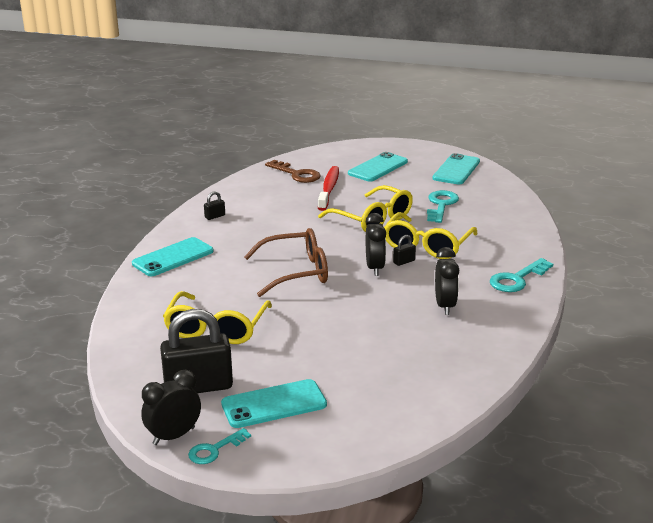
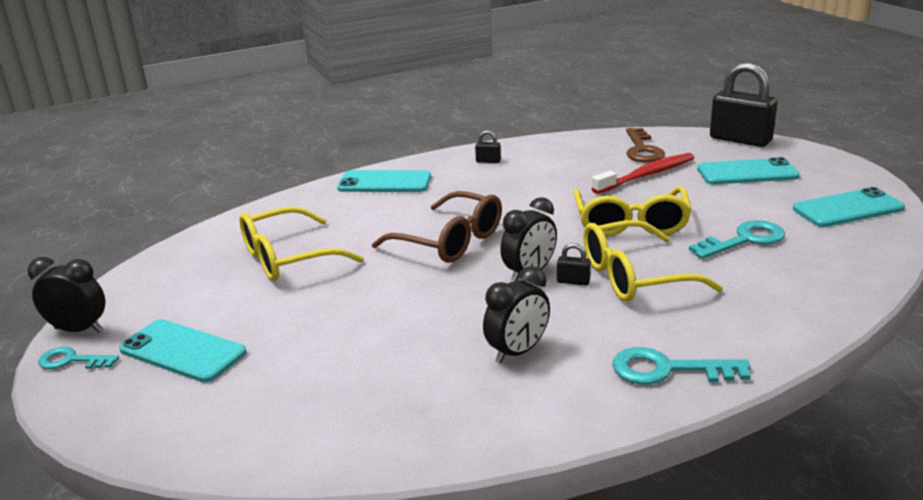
camera: 50 degrees right, 0 degrees up
(198, 387) = (175, 300): black padlock -> black padlock (740, 140)

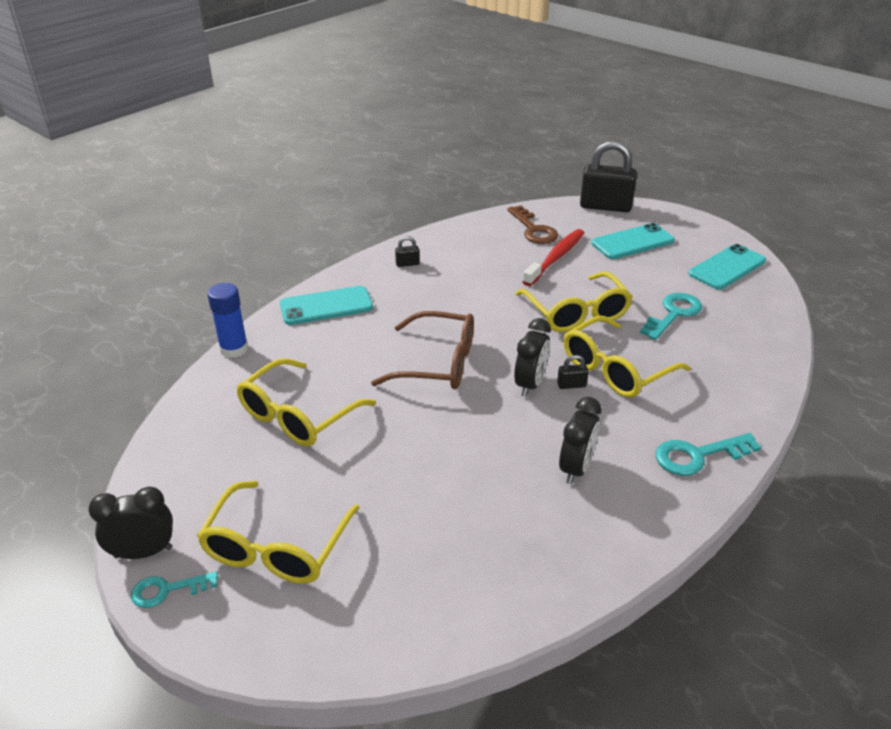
camera: 25 degrees left, 10 degrees up
(182, 351) = (276, 548): turquoise phone -> yellow glasses
(278, 201) = (234, 349): none -> blue glue stick

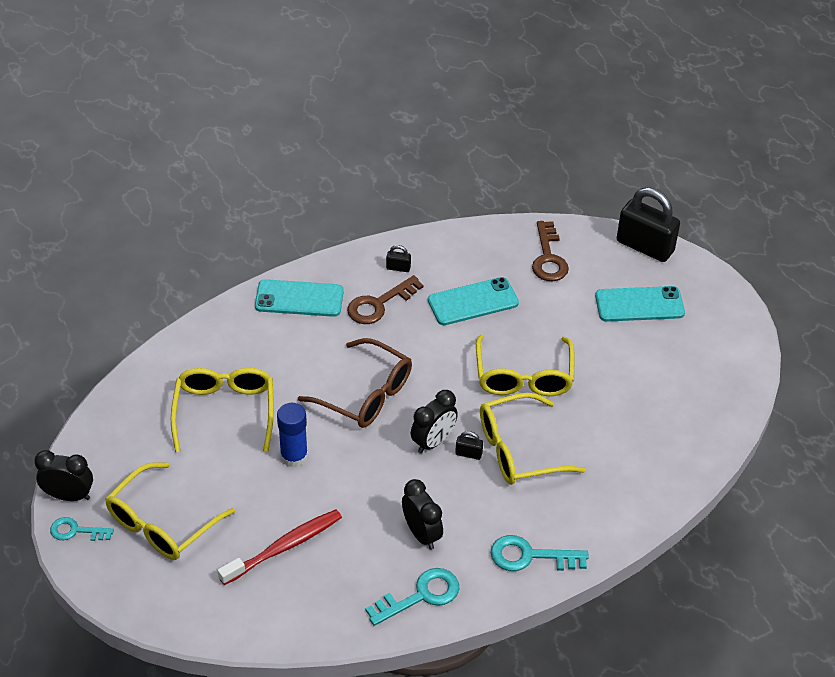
camera: 20 degrees right, 10 degrees up
(234, 349) = (200, 324): blue glue stick -> blue glue stick (294, 456)
(297, 416) = (225, 411): yellow glasses -> yellow glasses turned 120 degrees clockwise
(406, 293) = (379, 304): none -> brown key
(555, 258) = (547, 302): red toothbrush -> red toothbrush (284, 547)
(576, 468) = (421, 534): black clock -> black clock turned 75 degrees counterclockwise
(673, 314) = (616, 406): turquoise key -> turquoise key (421, 595)
(727, 267) = (713, 366): turquoise phone -> turquoise phone (473, 301)

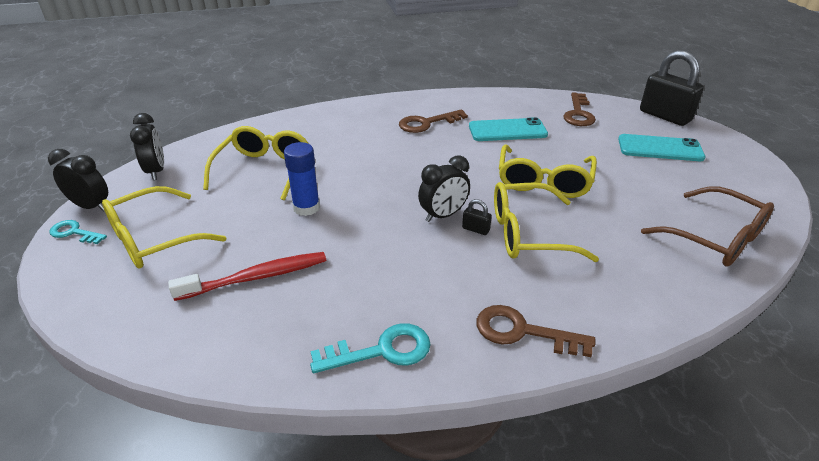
camera: 15 degrees right, 10 degrees down
(299, 299) = (364, 113): turquoise phone -> none
(366, 394) = (392, 175): brown glasses -> brown glasses (715, 238)
(398, 268) = (450, 106): black padlock -> none
(421, 534) = (405, 289): black clock -> black clock (156, 171)
(530, 556) = (523, 332): turquoise key -> brown key

